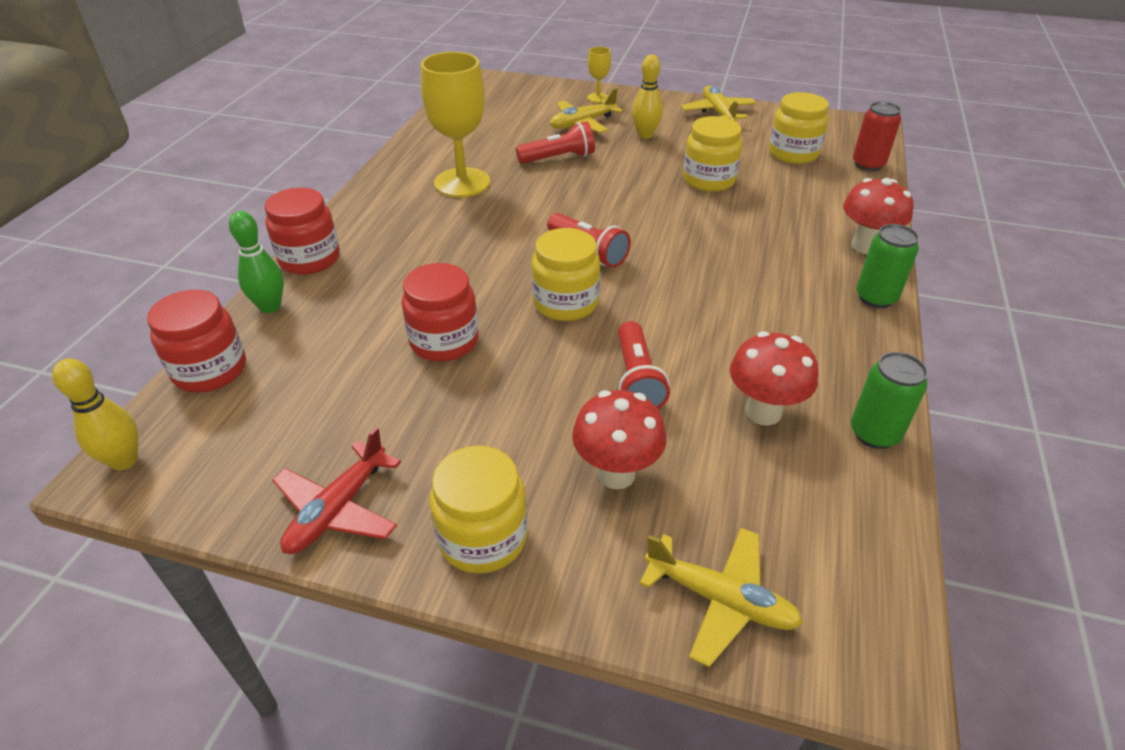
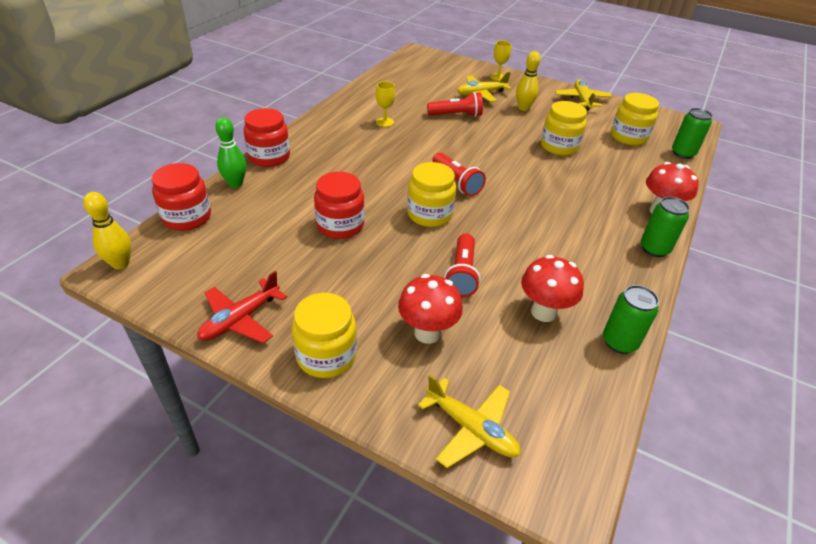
camera: 10 degrees right, 0 degrees up
(462, 183) = (384, 122): yellow goblet -> yellow goblet, size x0.47
(868, 165) = (683, 153): red can -> green can

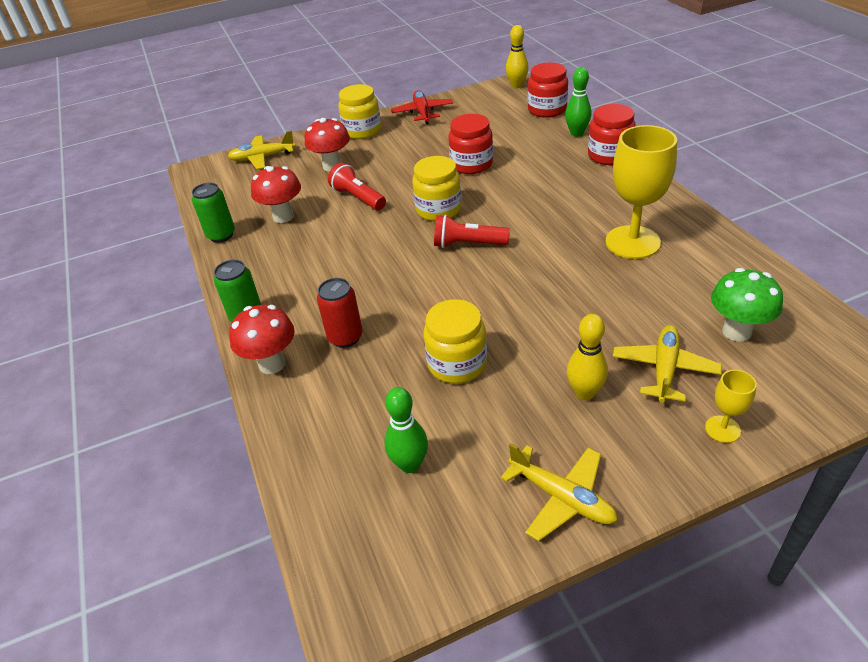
camera: 135 degrees right, 0 degrees up
(384, 122) = (632, 242): yellow goblet -> yellow goblet, size x2.13
(431, 82) = (736, 331): none -> green mushroom
(456, 115) = (610, 309): red flashlight -> none
(601, 193) = (345, 337): none -> red can
(628, 137) = (409, 464): yellow jar -> green bowling pin
(683, 153) = (315, 498): green can -> none

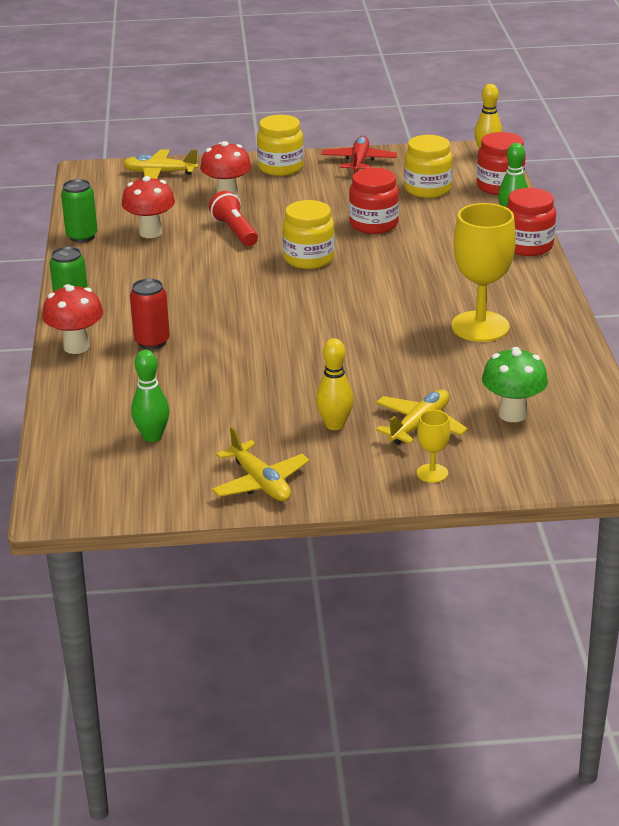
camera: 15 degrees right, 10 degrees down
(457, 364) = (238, 382): yellow jar -> yellow jar (427, 189)
(468, 244) = (316, 294): red flashlight -> none

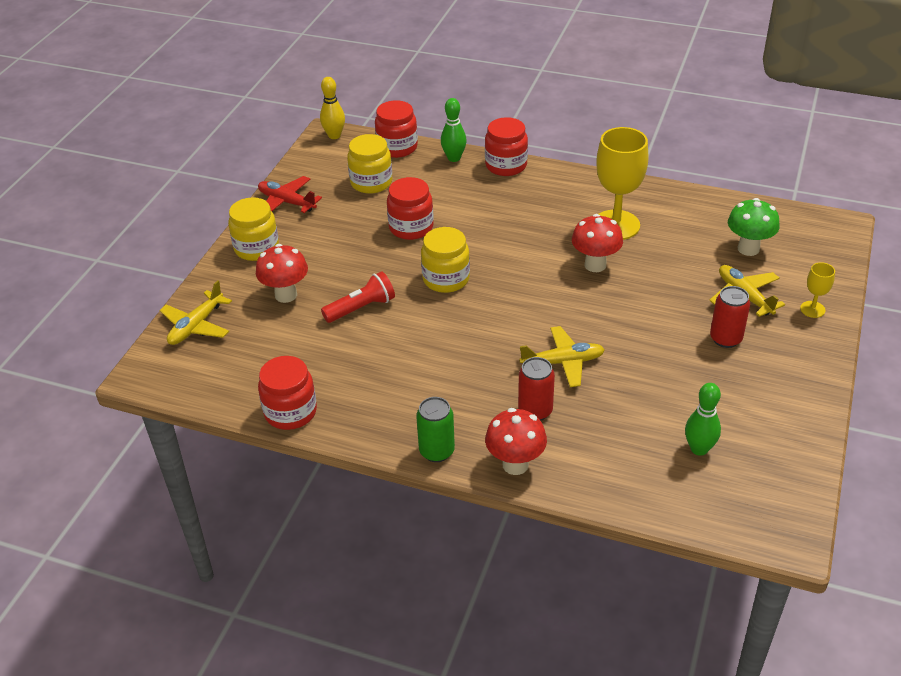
camera: 65 degrees left, 10 degrees up
(82, 236) = (290, 412): green can -> red jar
(150, 233) = (321, 362): red mushroom -> red mushroom (595, 265)
(235, 231) = (361, 308): red flashlight -> red flashlight turned 150 degrees clockwise
(260, 482) = (794, 401): yellow plane -> yellow plane (563, 362)
(335, 425) = (725, 339): yellow bowling pin -> red can

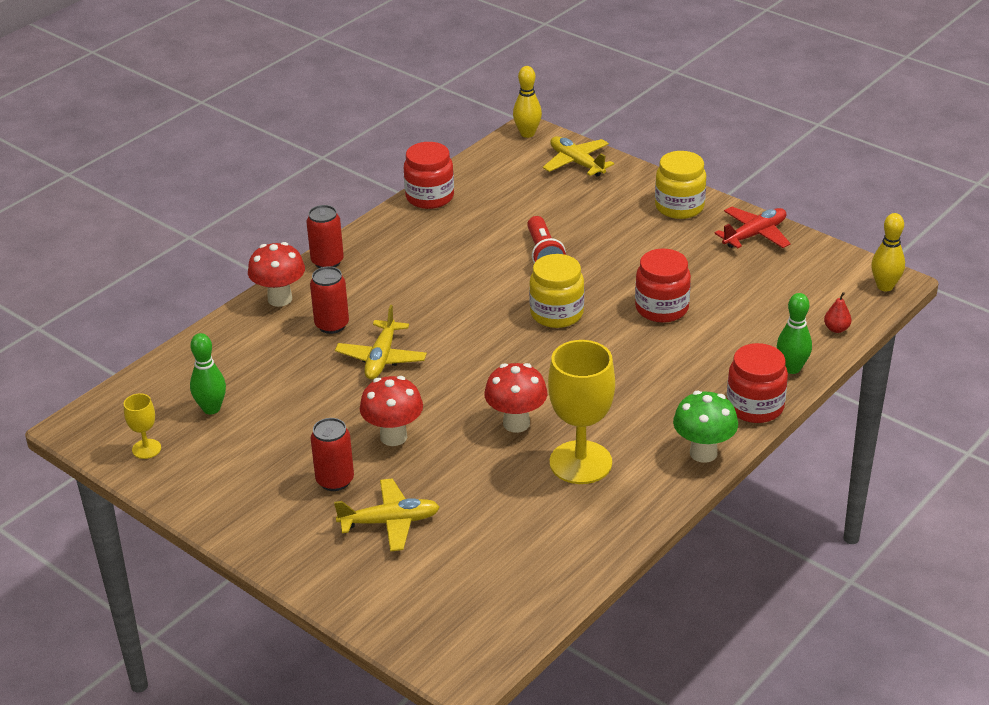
camera: 110 degrees right, 5 degrees down
(145, 375) = (527, 134): none -> yellow bowling pin
(286, 295) = (592, 214): red mushroom -> red mushroom (393, 437)
(371, 182) = (766, 296): yellow jar -> none
(397, 147) = (836, 329): red jar -> red pear
(436, 451) = (327, 262): green can -> red can
(748, 249) = (469, 560): green mushroom -> green mushroom (703, 453)
(812, 309) = (331, 569): yellow goblet -> yellow goblet (146, 449)

